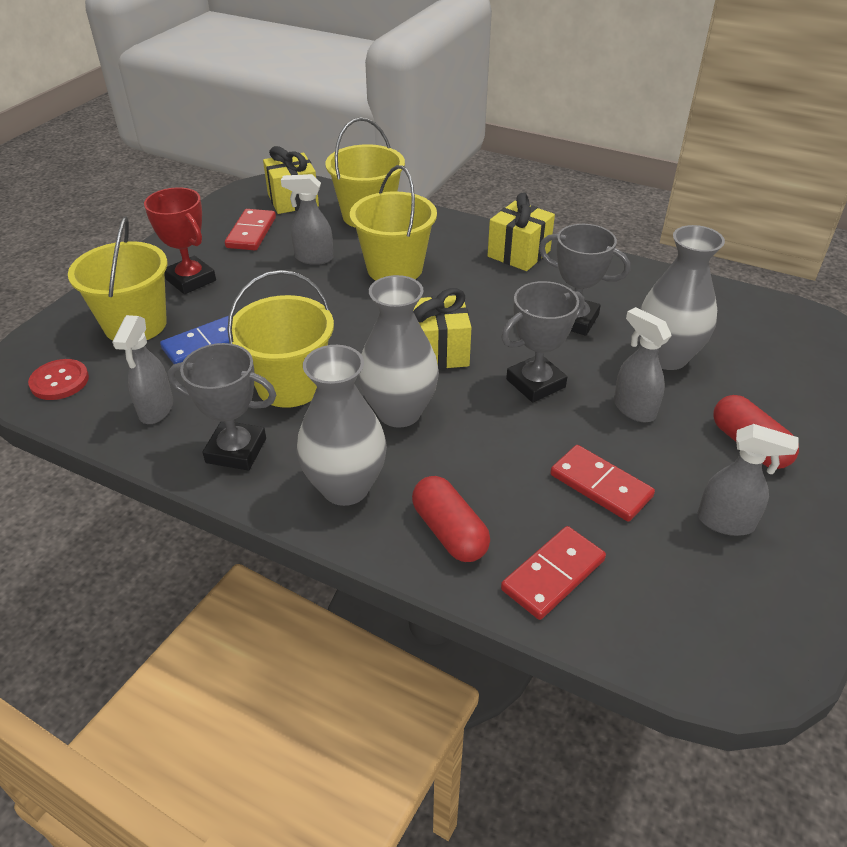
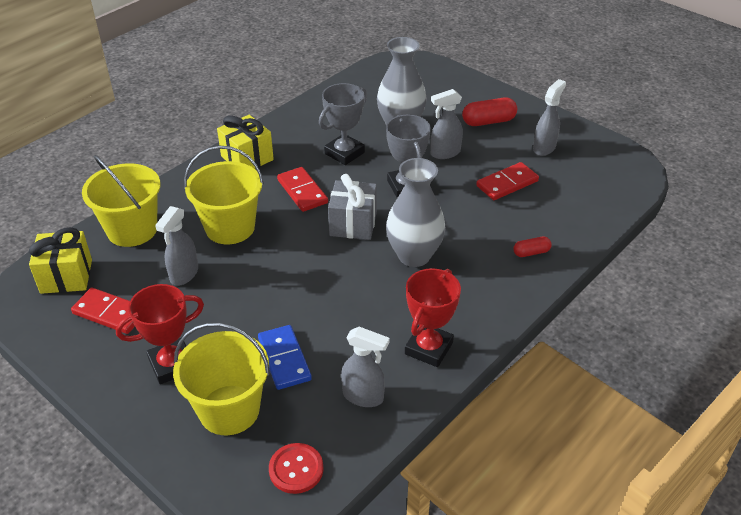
camera: 75 degrees left, 0 degrees up
(236, 450) = (429, 348): grey trophy -> red trophy
(290, 385) = (362, 310): yellow bucket -> none
(345, 487) = (482, 293): grey vase -> none
(438, 352) = (353, 224): yellow gift -> grey gift
(449, 531) = (531, 252): red capsule -> red capsule, size x0.59
(553, 575) = (571, 218): red domino -> red domino (302, 191)

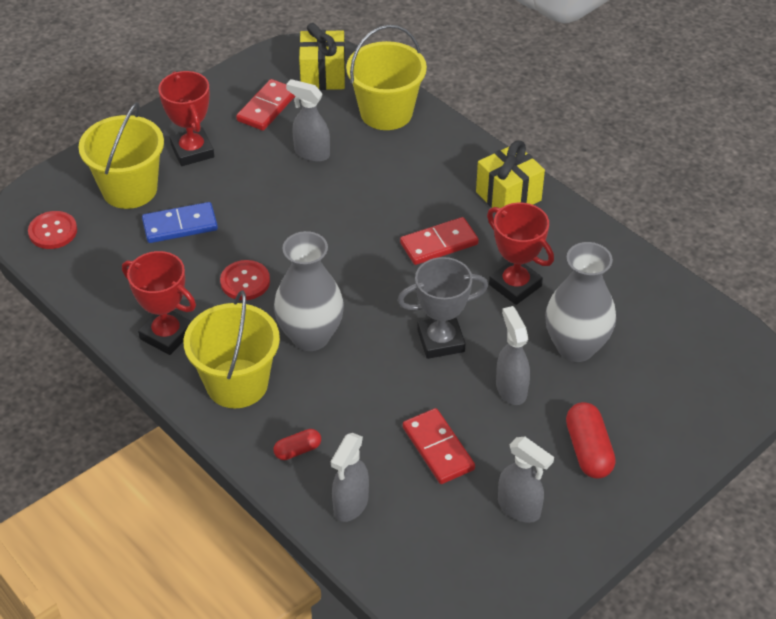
camera: 95 degrees right, 5 degrees up
(230, 227) = (380, 184): yellow bucket -> yellow bucket (237, 383)
(344, 153) = (515, 285): grey trophy -> red trophy
(353, 224) = (373, 286): grey gift -> none
(356, 302) = (245, 281): none -> red button
(363, 396) = (118, 280): grey spray bottle -> grey spray bottle (350, 505)
(531, 252) = (297, 450): red capsule -> red capsule turned 75 degrees clockwise

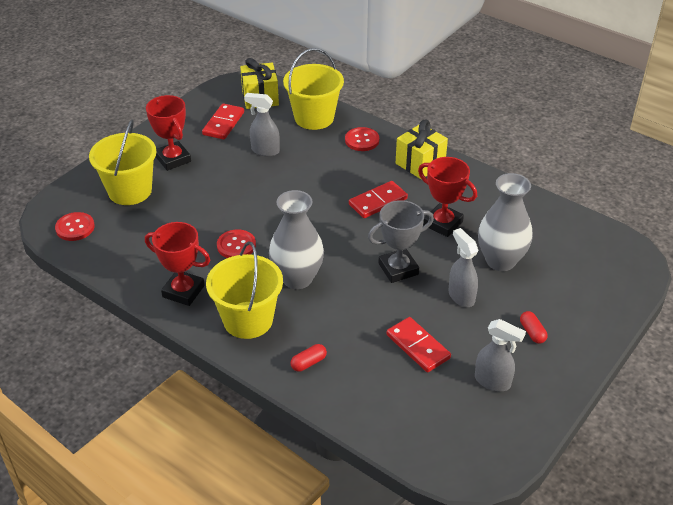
camera: 10 degrees left, 5 degrees down
(180, 225) = (175, 212): blue domino -> none
(350, 505) = (361, 398): grey spray bottle -> none
(440, 153) = (362, 140): none -> red button
(588, 450) = (532, 332): red capsule -> red capsule, size x0.59

